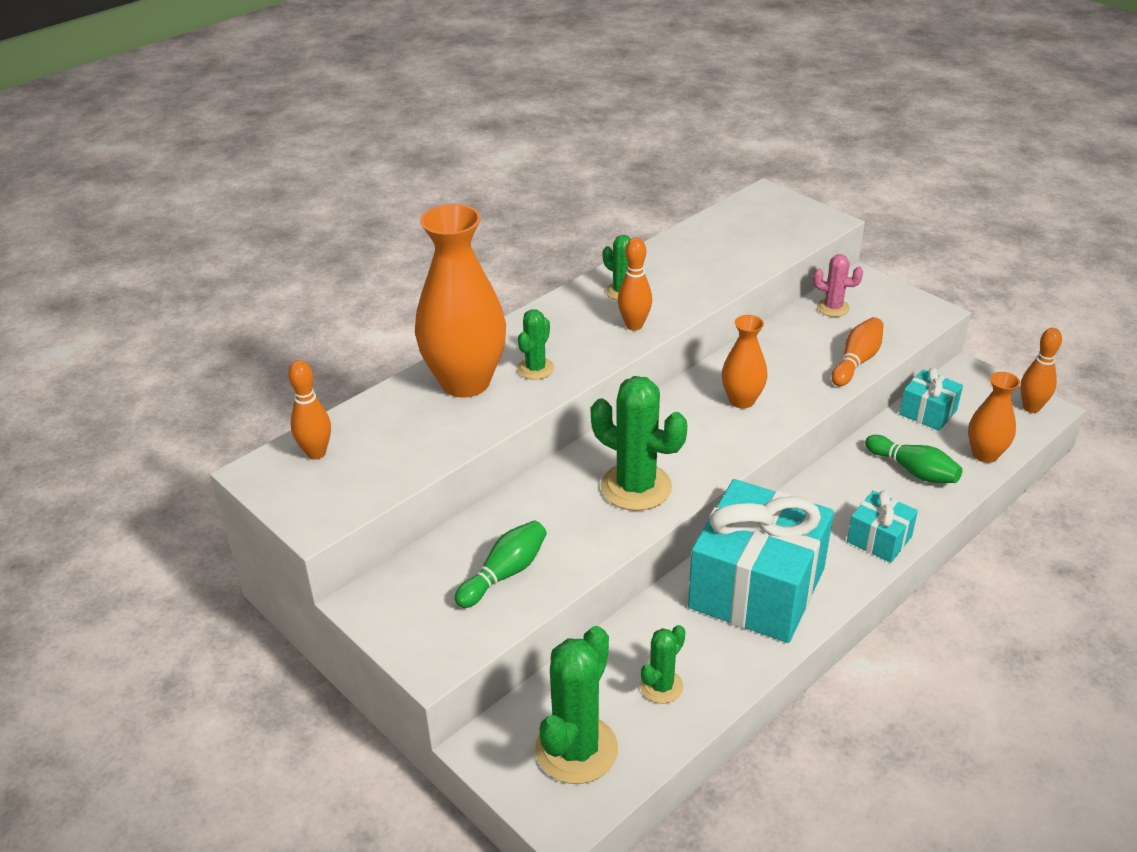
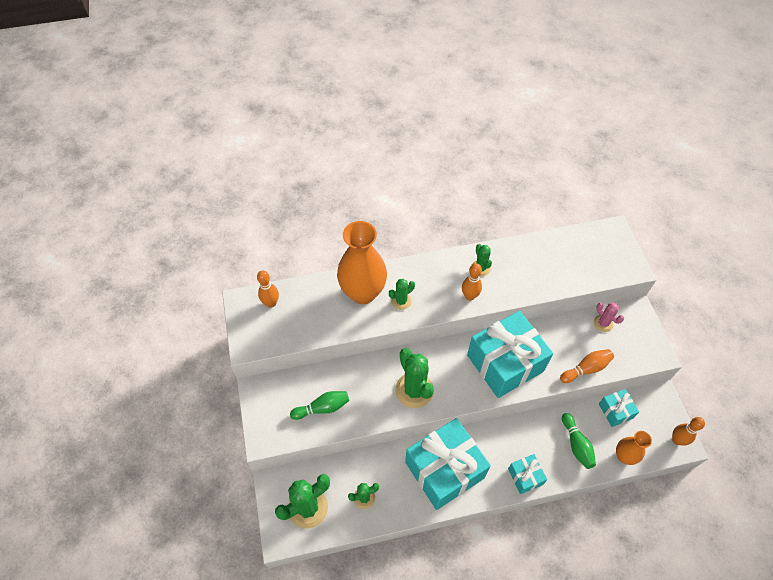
camera: 30 degrees right, 20 degrees up
(742, 400) = (505, 363): orange vase -> turquoise gift

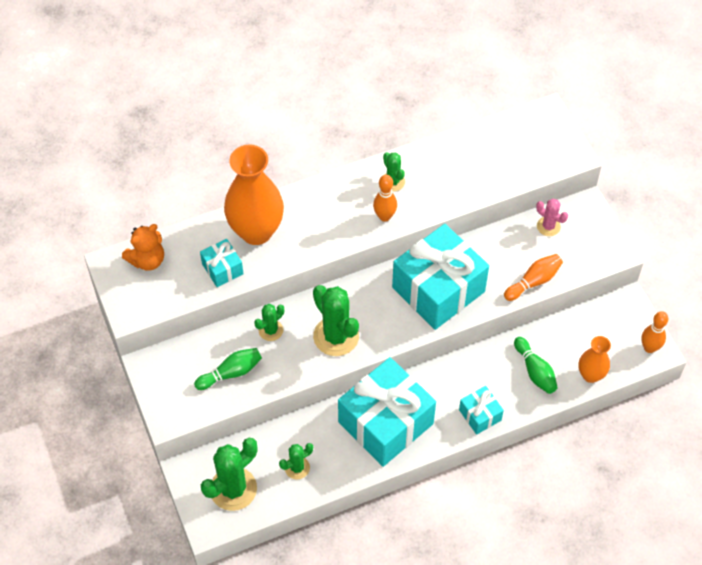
camera: 10 degrees left, 0 degrees up
(271, 303) = (147, 260): orange bowling pin -> orange teddy bear
(401, 301) = (304, 234): green cactus -> green cactus (271, 330)
(615, 411) = (576, 327): turquoise gift -> turquoise gift (222, 269)

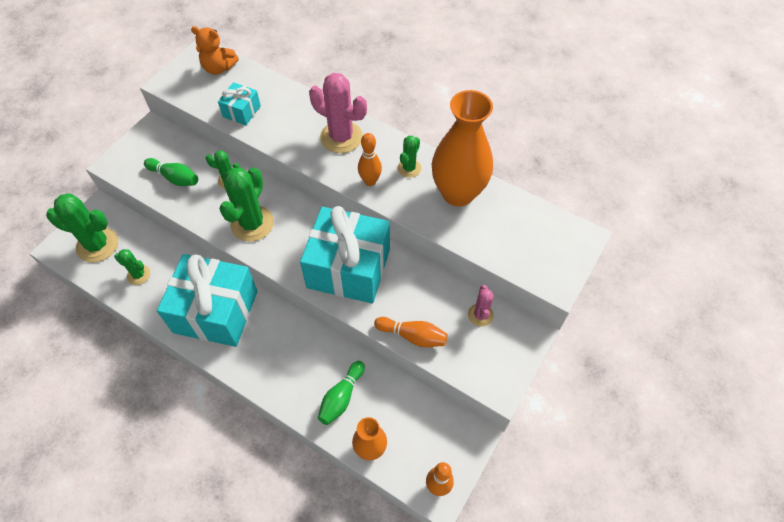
camera: 55 degrees right, 0 degrees up
(256, 231) = (291, 112): orange vase -> orange vase (458, 193)
(318, 210) = (341, 137): none -> pink cactus
(480, 415) = (267, 378): turquoise gift -> none

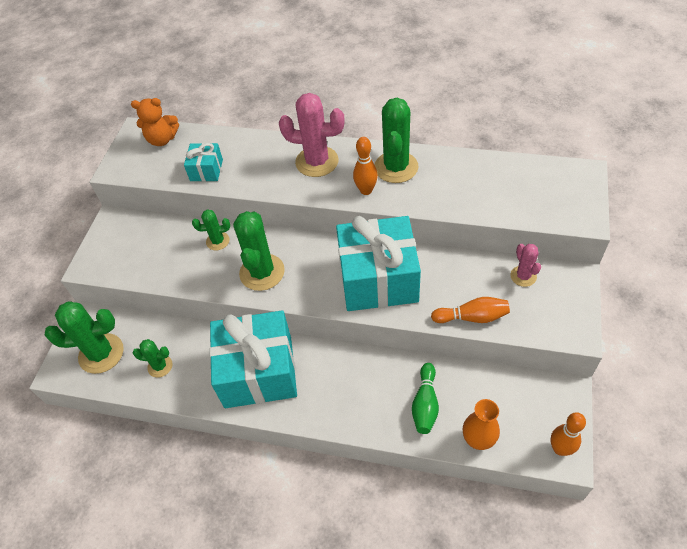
camera: 15 degrees left, 5 degrees down
(175, 178) = (160, 257): green bowling pin -> none
(409, 168) = (396, 167): green cactus -> green cactus, size x1.84
(458, 193) = (453, 173): orange vase -> none

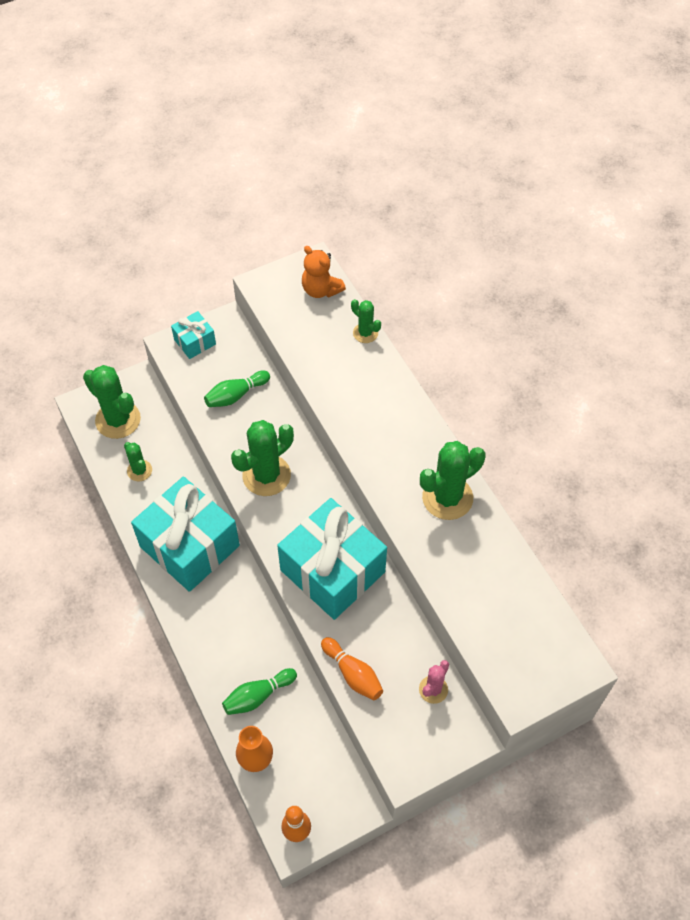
camera: 45 degrees right, 5 degrees up
(177, 251) = (236, 395): none -> green bowling pin
(206, 170) = (316, 351): turquoise gift -> turquoise gift (195, 342)
(217, 241) = (270, 417): green cactus -> green cactus (365, 333)
(317, 162) = (399, 429): pink cactus -> none
(366, 190) = (398, 492): orange bowling pin -> none

